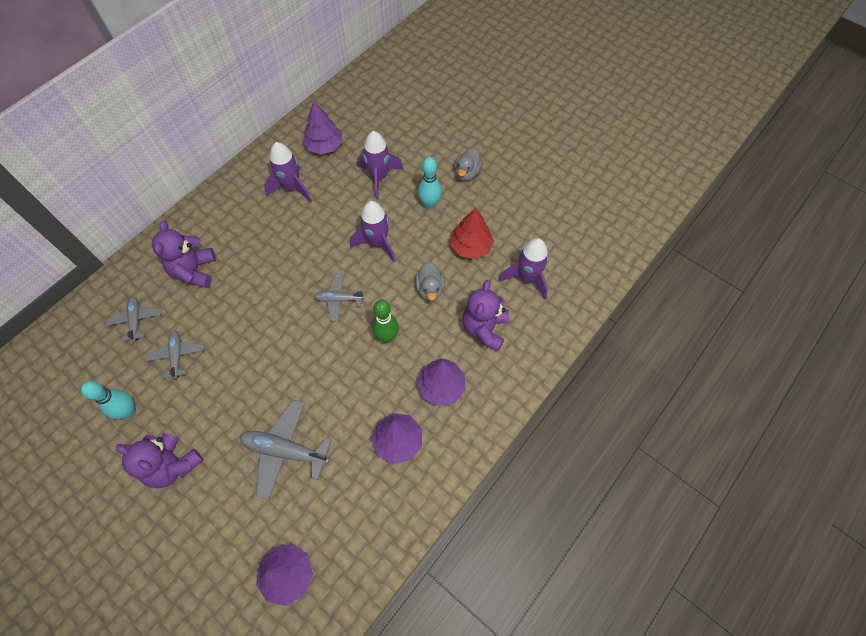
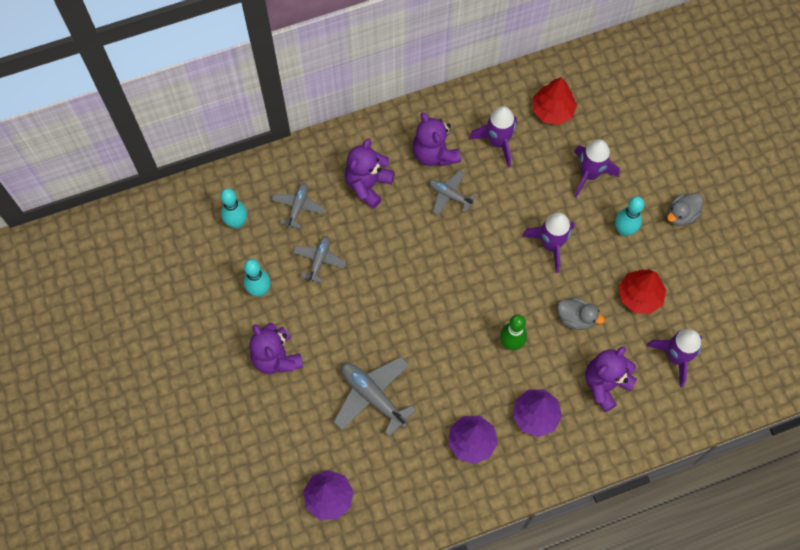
camera: 30 degrees right, 5 degrees up
(81, 362) = (237, 222): none -> turquoise bowling pin
(242, 220) = (434, 153): none -> purple teddy bear
(324, 146) = (552, 110): purple tree -> red tree
(339, 299) = (485, 283): grey plane -> grey plane (449, 195)
(430, 289) = (576, 318): grey duck -> grey duck turned 90 degrees counterclockwise

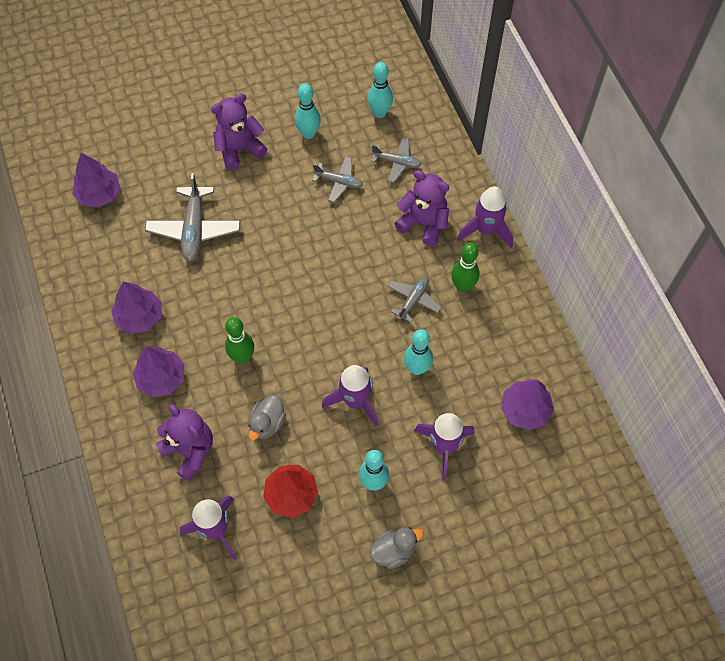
camera: 90 degrees right, 5 degrees down
(373, 396) = (194, 229): grey plane -> grey plane turned 135 degrees clockwise
(434, 153) = (463, 286): purple teddy bear -> green bowling pin
(498, 142) = (480, 350): purple rocket -> purple rocket (486, 230)
(517, 194) = (417, 368): none -> turquoise bowling pin
(552, 110) = (525, 410): red tree -> purple tree
(681, 215) = (393, 551): grey duck -> grey duck turned 105 degrees clockwise

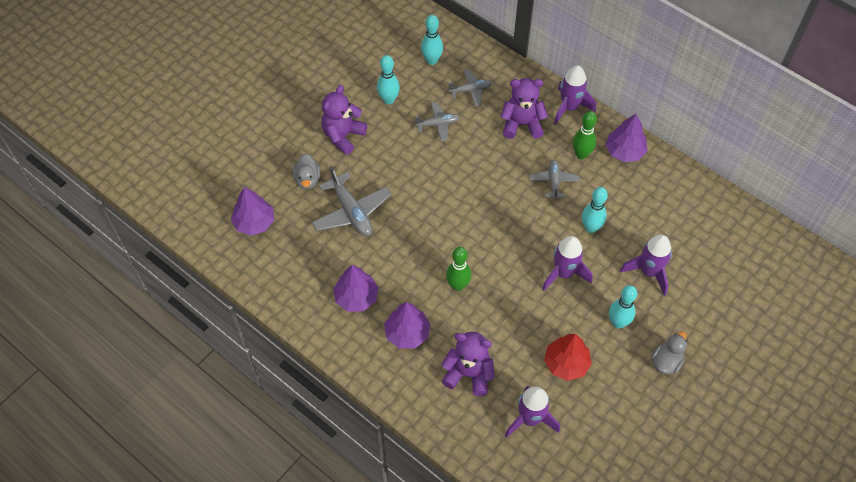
camera: 30 degrees left, 5 degrees down
(267, 423) = (512, 323): grey duck -> grey duck (307, 180)
(525, 410) = (685, 217): purple tree -> purple tree (624, 151)

